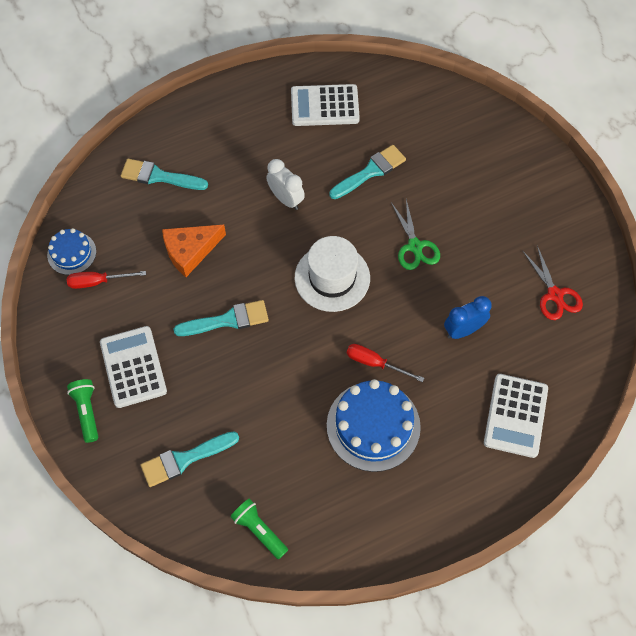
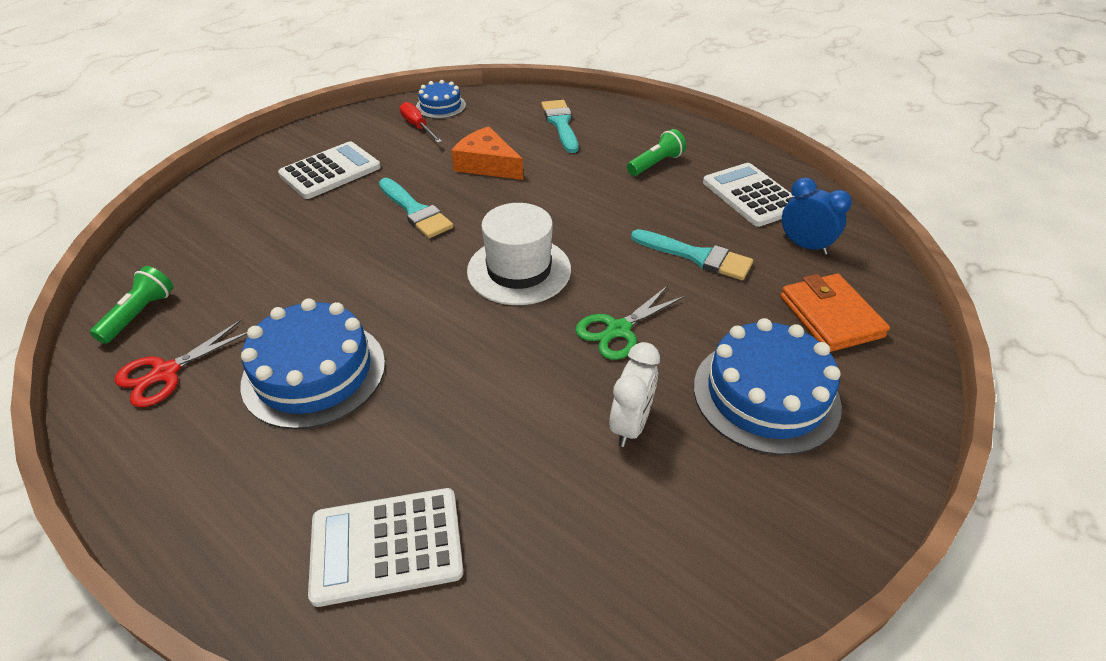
camera: 65 degrees right, 20 degrees down
(87, 412) = (269, 161): green flashlight -> green flashlight (655, 164)
(185, 459) = (228, 233): turquoise brush -> none
(286, 199) = (600, 205): white clock -> white clock (630, 425)
(375, 363) = (413, 345): red screwdriver -> none
(455, 135) = (830, 316): none -> orange wallet
(463, 330) = (513, 425): blue clock -> blue clock (804, 246)
(496, 201) = (766, 395): none -> blue cake
(554, 295) = (653, 531): red scissors -> red scissors (166, 372)

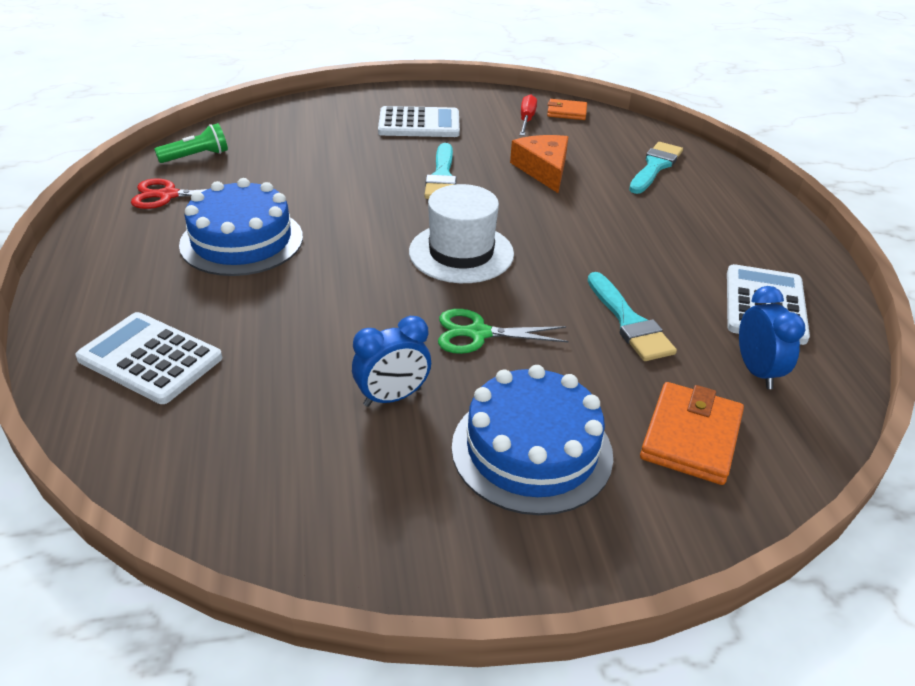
camera: 40 degrees right, 5 degrees down
(440, 106) = (566, 112): blue cake -> orange wallet
(630, 425) = (392, 397): white clock -> blue clock
(655, 164) = (701, 235): green flashlight -> none

